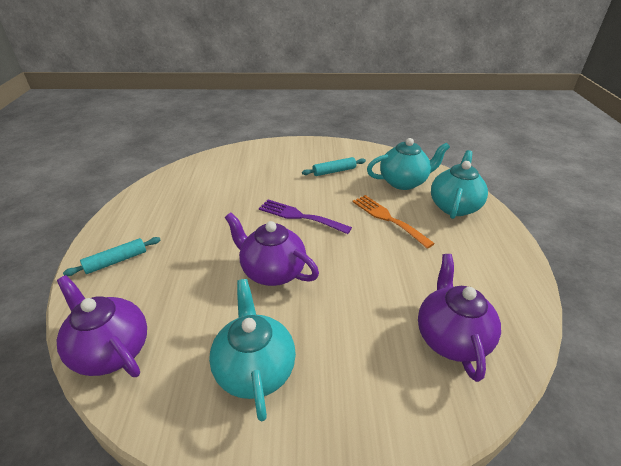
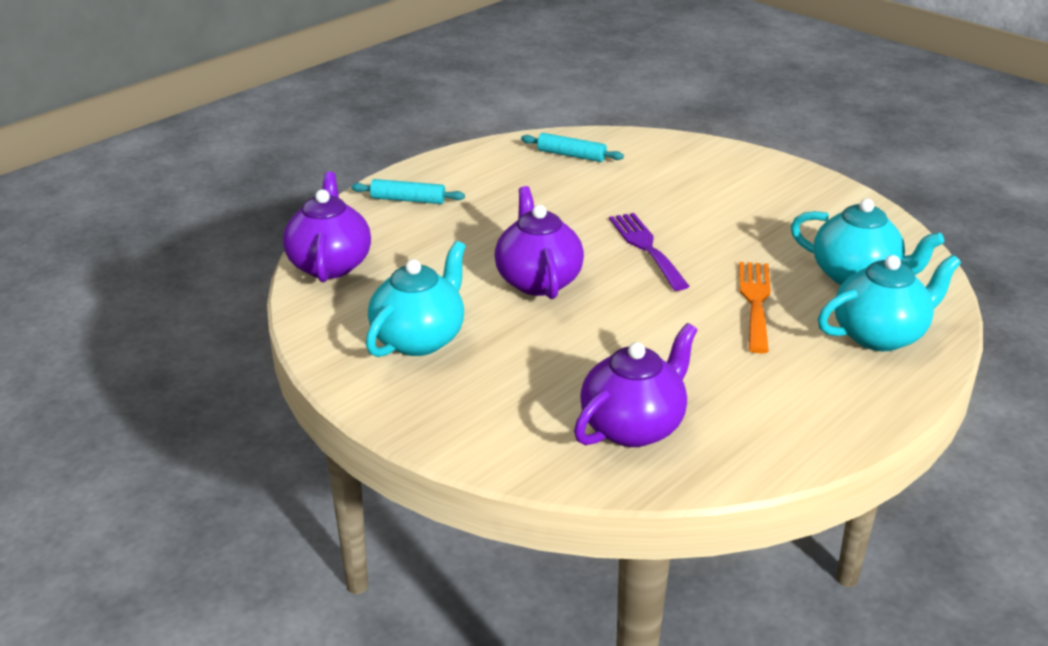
camera: 45 degrees right, 5 degrees down
(334, 171) = (774, 221): turquoise rolling pin -> turquoise rolling pin (571, 155)

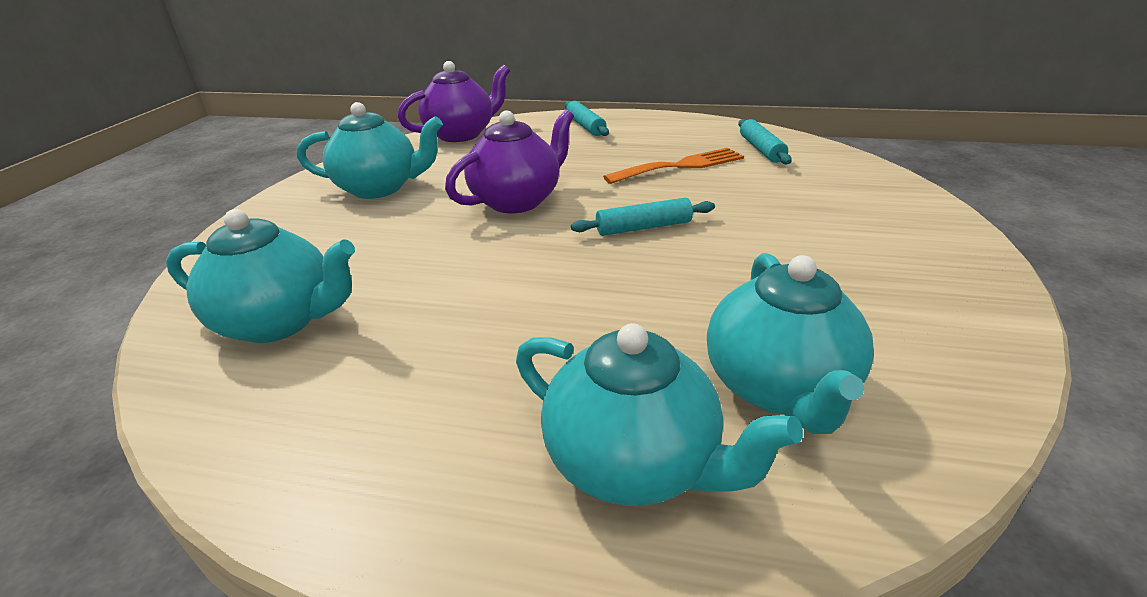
camera: 60 degrees right, 0 degrees up
(633, 427) = (279, 322): purple teapot -> turquoise teapot
(646, 247) = (643, 227): purple fork -> turquoise rolling pin
(755, 301) = (609, 323): orange fork -> orange fork (681, 166)

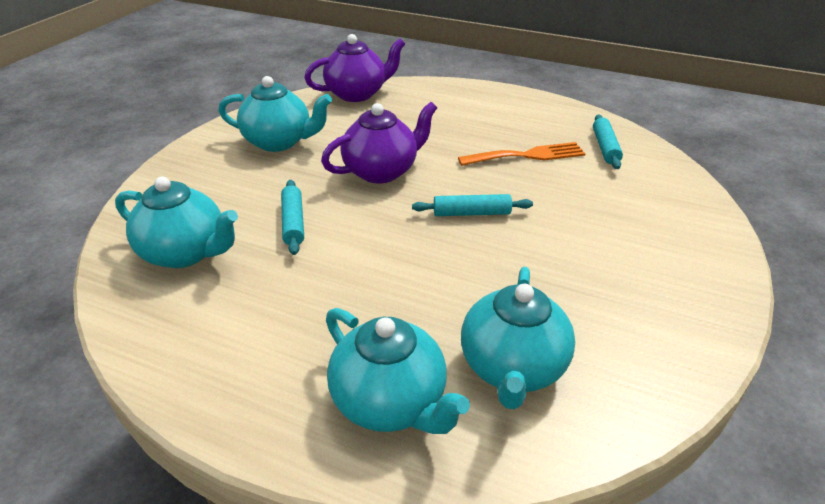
camera: 10 degrees right, 5 degrees up
(585, 126) = (464, 99): turquoise rolling pin -> turquoise rolling pin (293, 222)

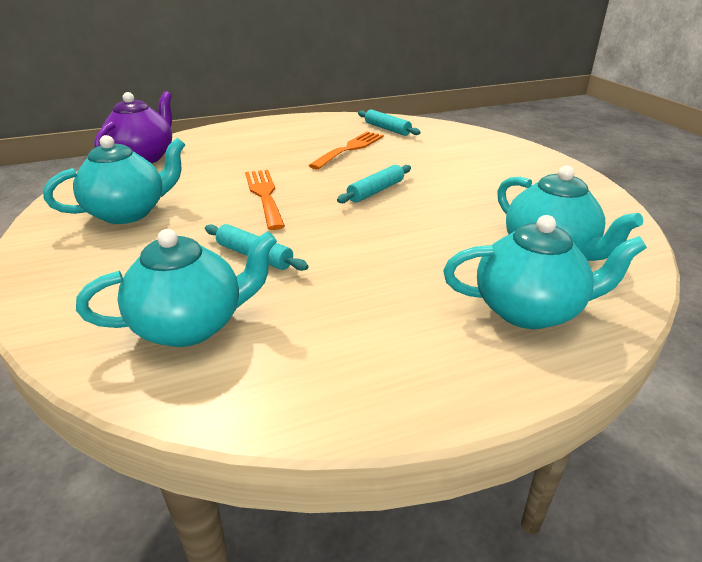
camera: 45 degrees left, 5 degrees down
(381, 171) = (264, 195): purple teapot -> orange fork

